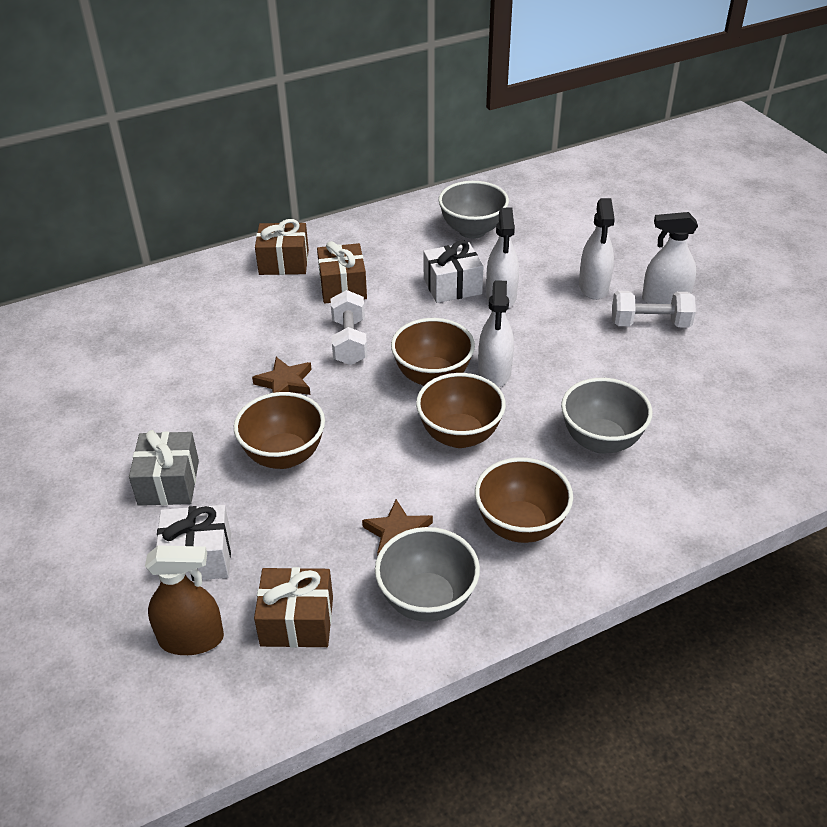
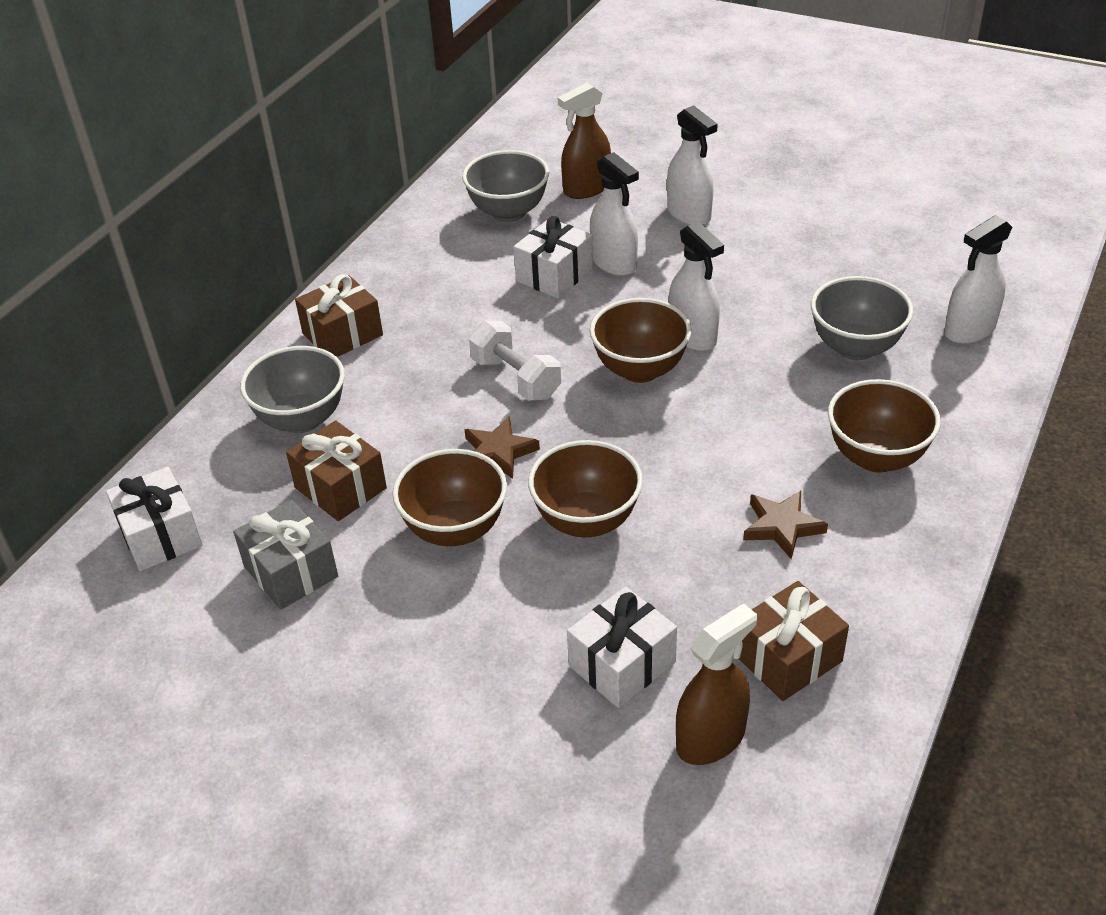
camera: 35 degrees left, 0 degrees up
(61, 331) = (160, 536): none -> white gift
(169, 482) = (499, 615): grey gift -> grey gift (291, 571)
(343, 287) = (441, 329): brown gift -> brown gift (340, 488)
(427, 600) = (876, 567): grey bowl -> grey bowl (301, 419)
(459, 435) = (730, 409): brown bowl -> brown bowl (455, 529)
(543, 237) = (587, 188): none -> brown spray bottle
(650, 323) = (776, 224): white dumbbell -> none
(665, 300) = (765, 197): white spray bottle -> white spray bottle (969, 330)

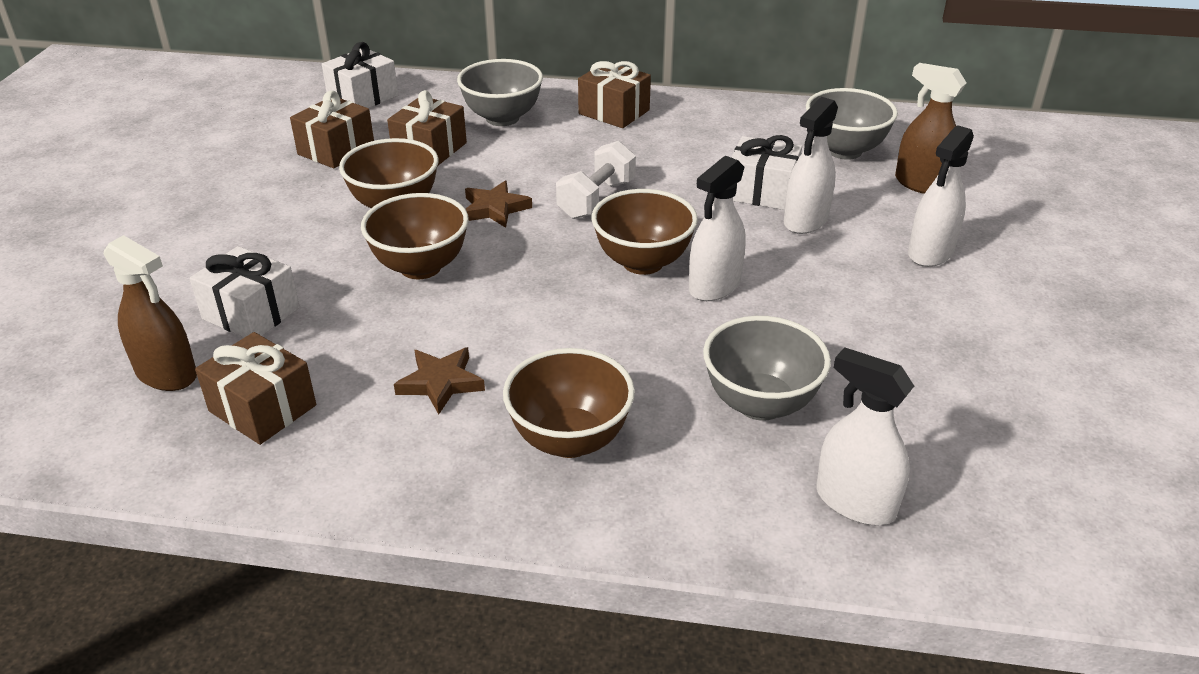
camera: 70 degrees right, 5 degrees down
(291, 571) = (336, 150): grey gift -> brown gift

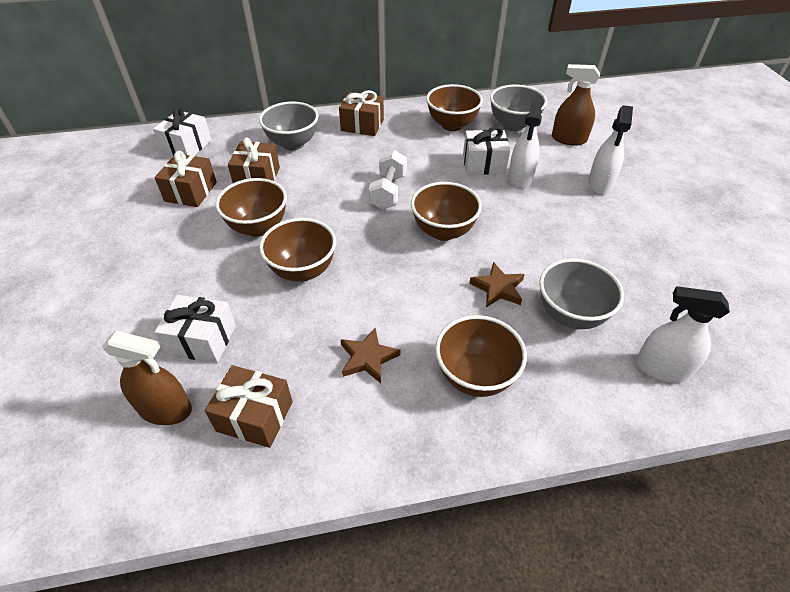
camera: 20 degrees left, 10 degrees up
(495, 208) = (327, 213): brown star -> brown star (498, 288)
(714, 286) = (495, 237): white spray bottle -> none
(747, 134) = (452, 125): none -> brown bowl

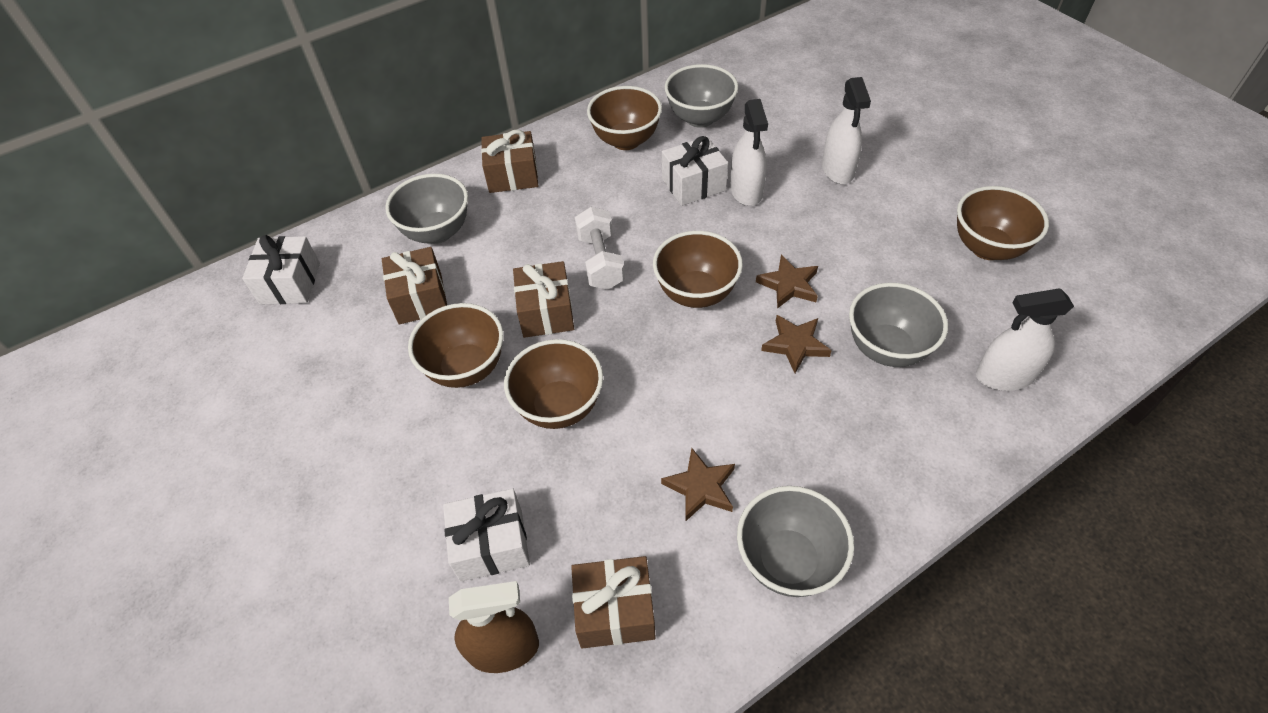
camera: 20 degrees left, 5 degrees up
(191, 192) = (342, 349): brown gift -> brown gift (546, 312)
(402, 434) = (787, 561): none -> grey bowl
(475, 376) = (827, 461): brown bowl -> brown bowl (987, 248)
(517, 247) = (789, 285): none -> brown star
(568, 139) = (773, 119): brown spray bottle -> none

